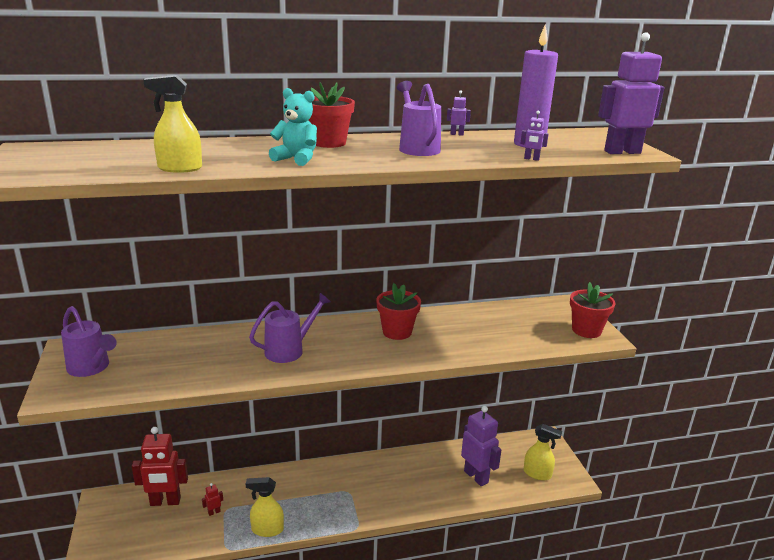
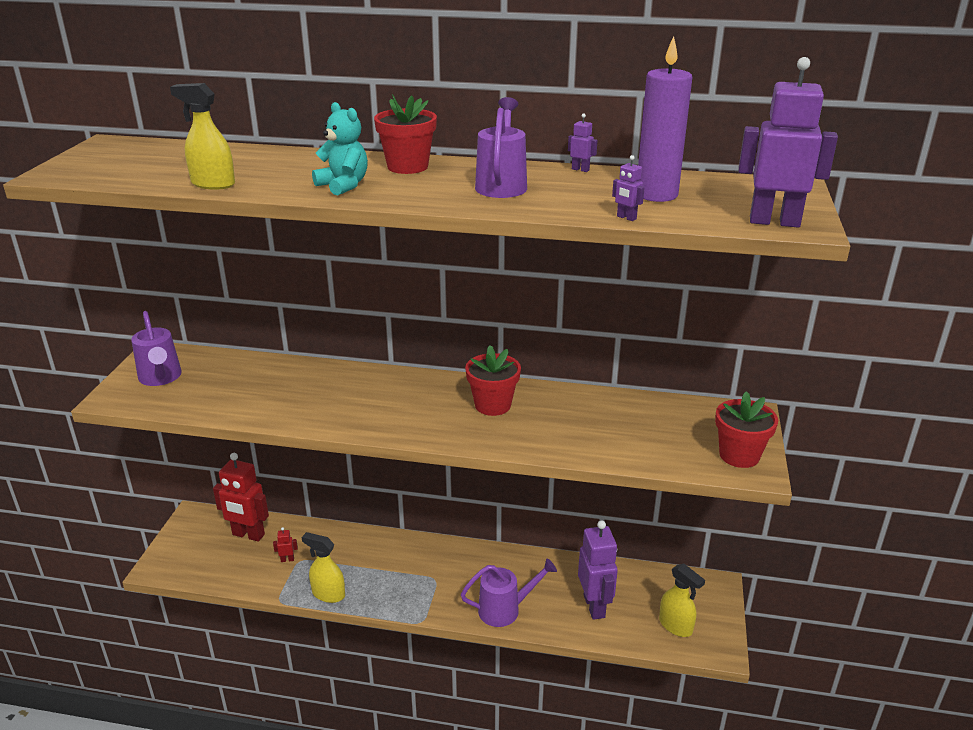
camera: 25 degrees right, 5 degrees up
(289, 350) = (358, 401): purple watering can -> purple watering can (505, 610)

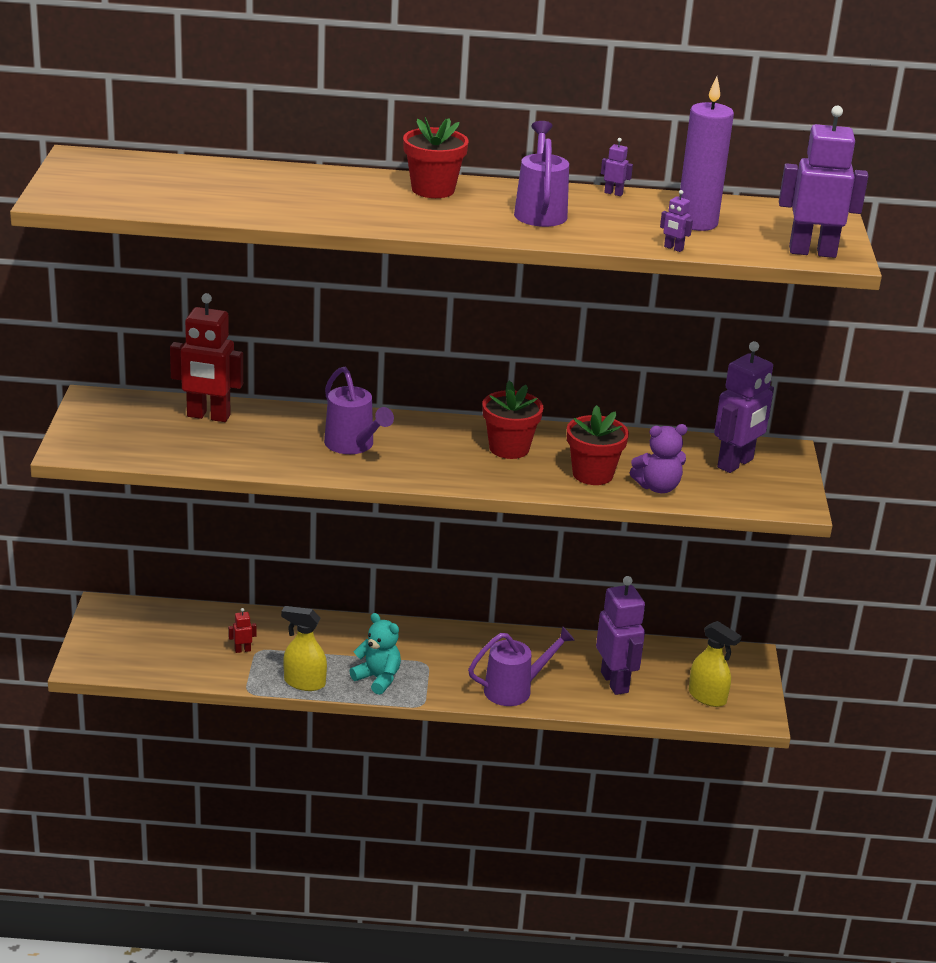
camera: 10 degrees left, 0 degrees up
(160, 378) = (116, 427): purple watering can -> purple watering can (353, 445)
(213, 184) = (239, 211): yellow spray bottle -> none
(248, 535) = (184, 626): red robot -> red robot (208, 416)
(343, 185) = (378, 212): turquoise teddy bear -> turquoise teddy bear (378, 678)
(622, 448) = (657, 487): none -> purple teddy bear
(701, 425) = (735, 463): none -> purple robot
(739, 455) = (778, 491): red flower pot -> red flower pot (592, 474)

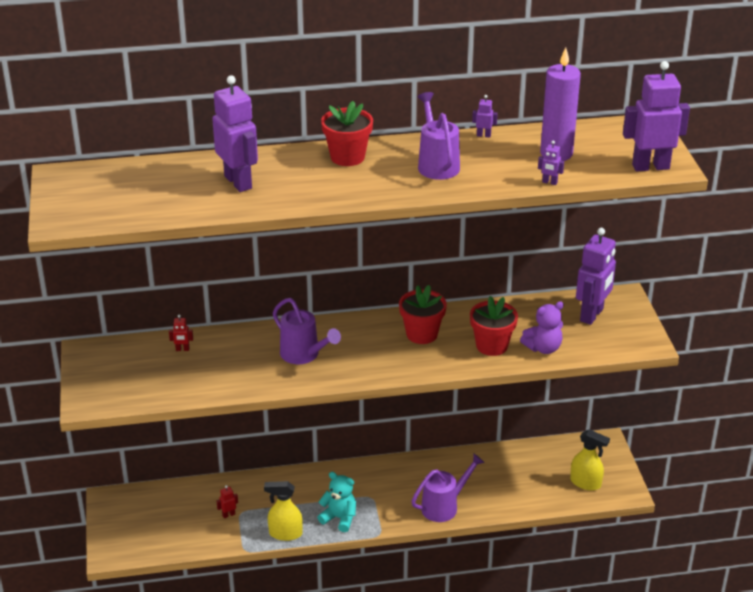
camera: 10 degrees left, 5 degrees up
(208, 416) = (182, 349): red robot -> red robot, size x0.41
(615, 682) = (515, 484): purple robot -> purple robot (238, 182)

